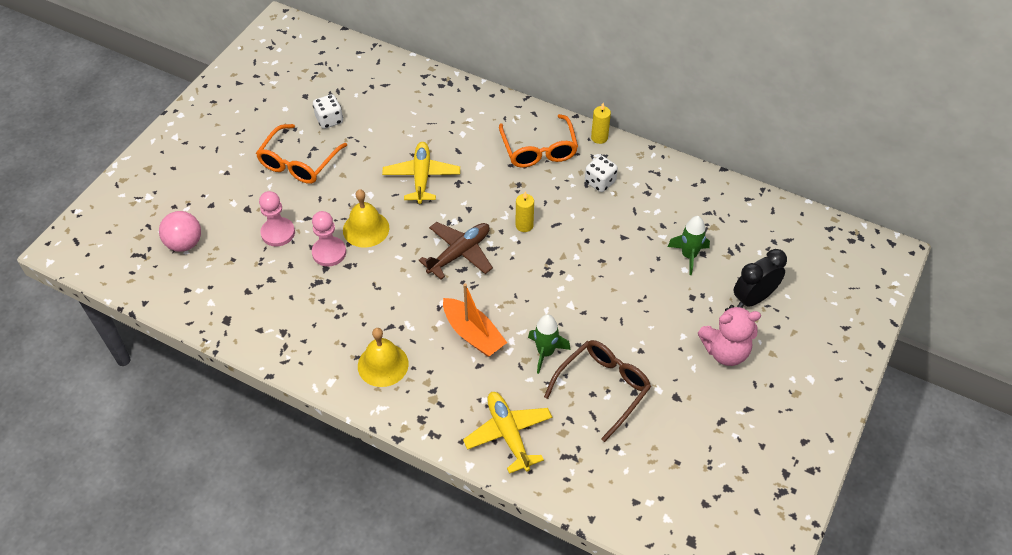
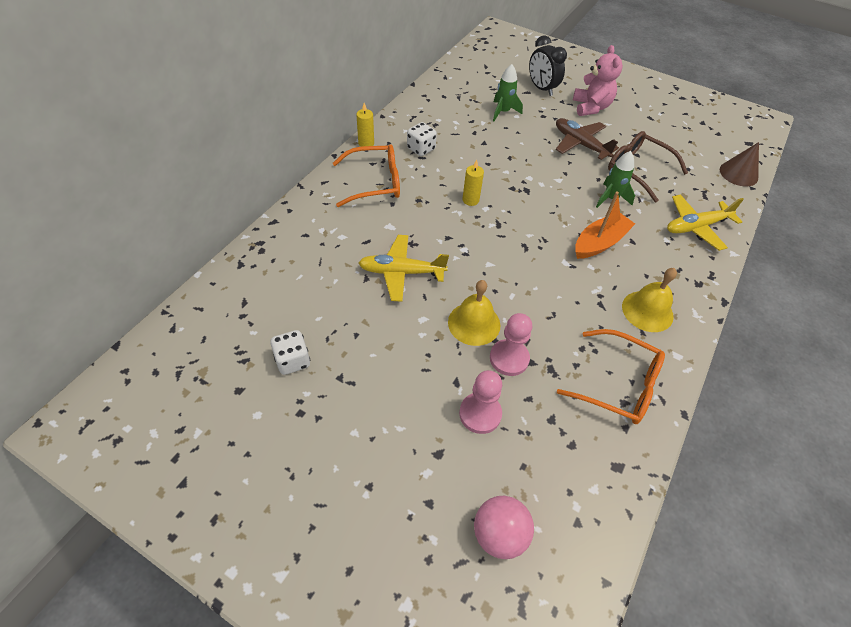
camera: 90 degrees left, 0 degrees up
(298, 163) = (363, 394): orange glasses -> orange glasses (618, 384)
(459, 253) = (505, 247): brown plane -> brown plane (580, 144)
(617, 508) = (738, 173): none -> brown cone

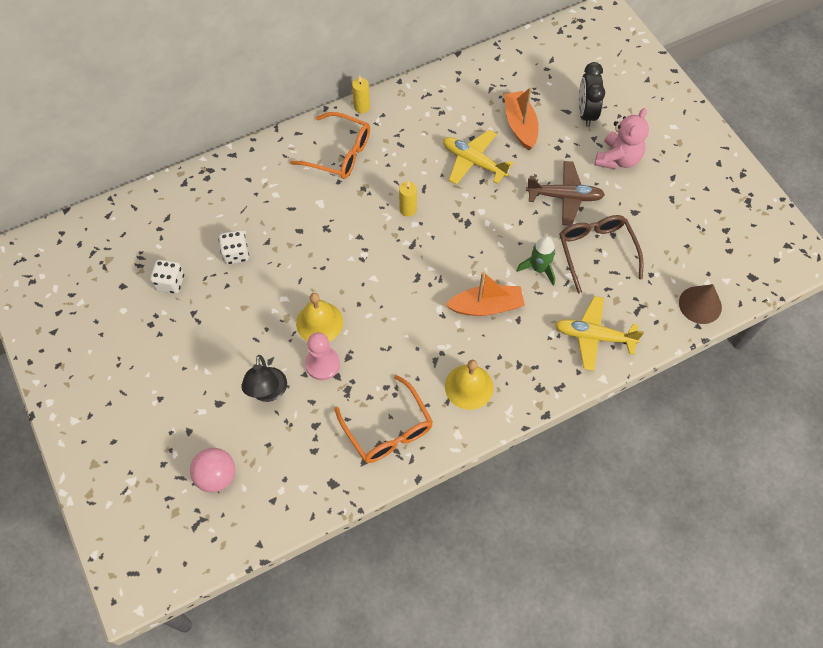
camera: 35 degrees right, 10 degrees up
(401, 272) = (297, 250): yellow plane -> yellow plane (473, 162)
(421, 149) = (406, 135): white dice -> white dice (236, 254)
(480, 414) = (268, 392): pink pawn -> black lamp
(503, 112) = (520, 125): green rocket -> orange boat
(580, 144) = (565, 197): brown plane -> brown plane turned 105 degrees clockwise

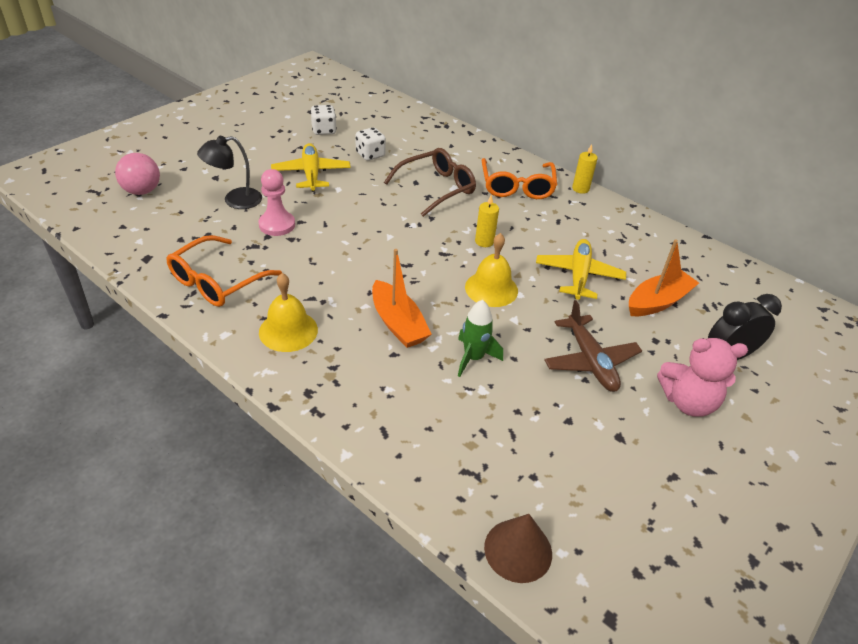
camera: 65 degrees right, 20 degrees down
(319, 322) = (322, 213): yellow bell -> yellow bell (491, 289)
(593, 336) = (404, 431): yellow plane -> yellow plane (311, 174)
(596, 252) = (531, 408): brown glasses -> brown glasses (436, 188)

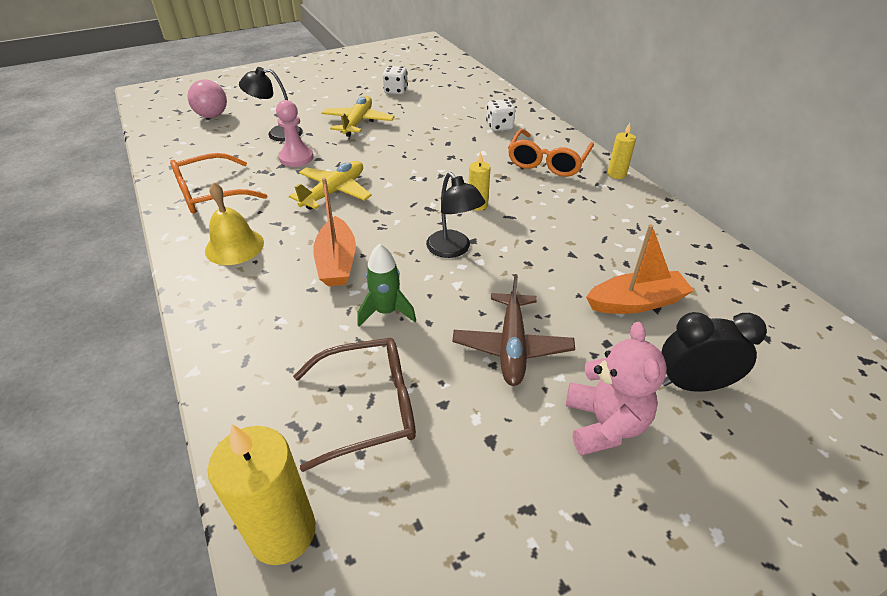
camera: 25 degrees right, 0 degrees up
(370, 155) = (422, 115): white dice -> white dice (499, 126)
(436, 188) = (464, 151): brown glasses -> brown glasses (369, 407)
(491, 289) = (453, 249): yellow bell -> black lamp
(518, 550) = (283, 532): brown cone -> yellow candle
(578, 275) = (558, 256): yellow plane -> yellow plane (334, 192)
(688, 402) = (604, 424): pink teddy bear -> pink teddy bear turned 120 degrees counterclockwise

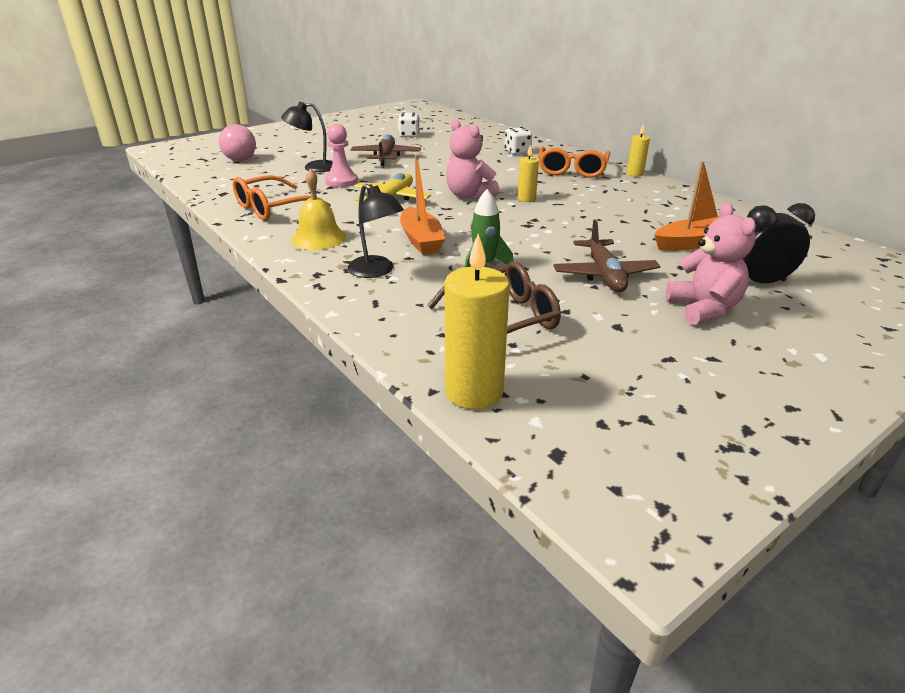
camera: 10 degrees left, 10 degrees down
(358, 122) = (386, 157): yellow plane -> brown plane
(418, 193) = (469, 195): none -> pink teddy bear
(453, 249) = (521, 225): black lamp -> black lamp (376, 271)

